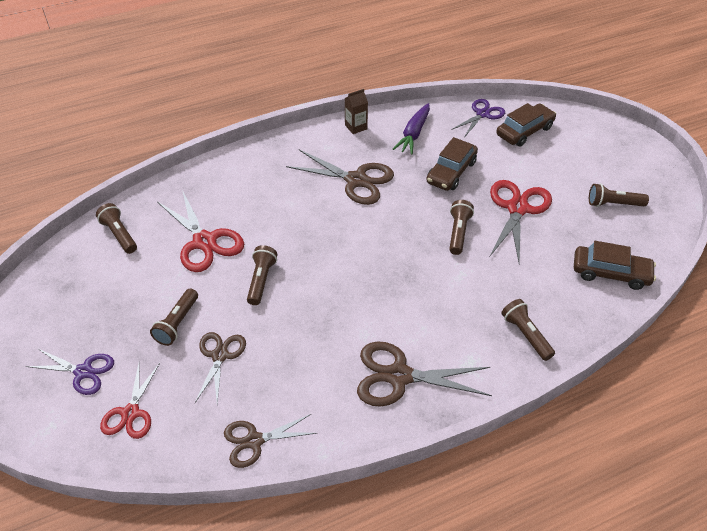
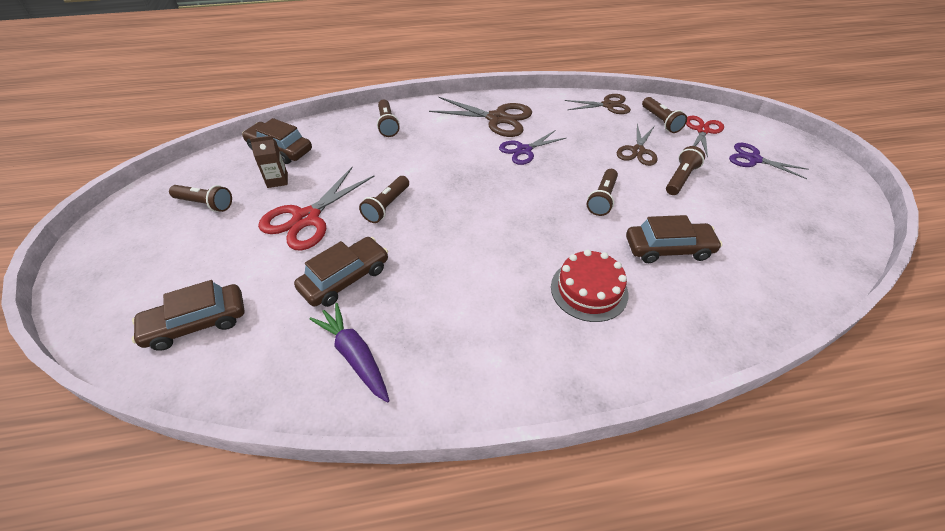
camera: 165 degrees left, 0 degrees up
(119, 235) = (777, 277): brown flashlight -> brown flashlight (660, 121)
(204, 241) = (668, 248): red scissors -> brown car
(270, 197) = (589, 290): none -> red cake
(356, 127) = (437, 394): brown carton -> brown carton (277, 180)
(356, 180) = (472, 292): brown scissors -> none
(414, 134) = (355, 356): purple carrot -> purple carrot turned 75 degrees counterclockwise
(482, 114) = (224, 373): purple scissors -> purple scissors (524, 150)

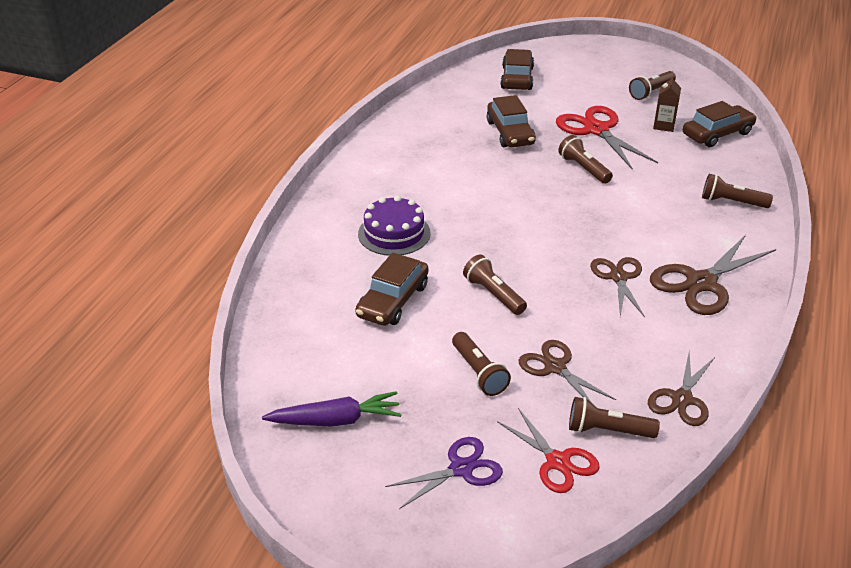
camera: 120 degrees right, 10 degrees down
(355, 356) = (436, 123): purple carrot -> purple carrot (335, 420)
(524, 150) = (618, 277): purple scissors -> brown scissors
(589, 290) = (394, 233): red cake -> purple cake

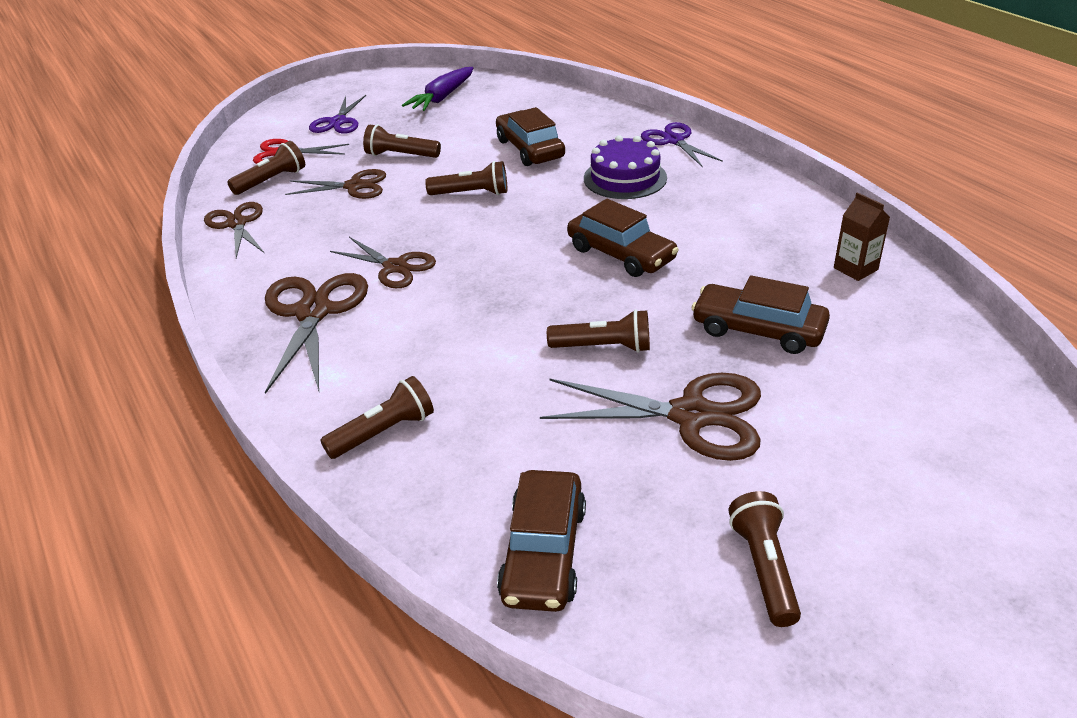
camera: 130 degrees right, 0 degrees up
(310, 234) = (674, 140): none -> purple scissors
(517, 78) = (945, 420): brown car -> brown car (621, 254)
(596, 130) = (691, 415): red scissors -> brown scissors
(664, 125) = (633, 502): brown carton -> brown carton (855, 269)

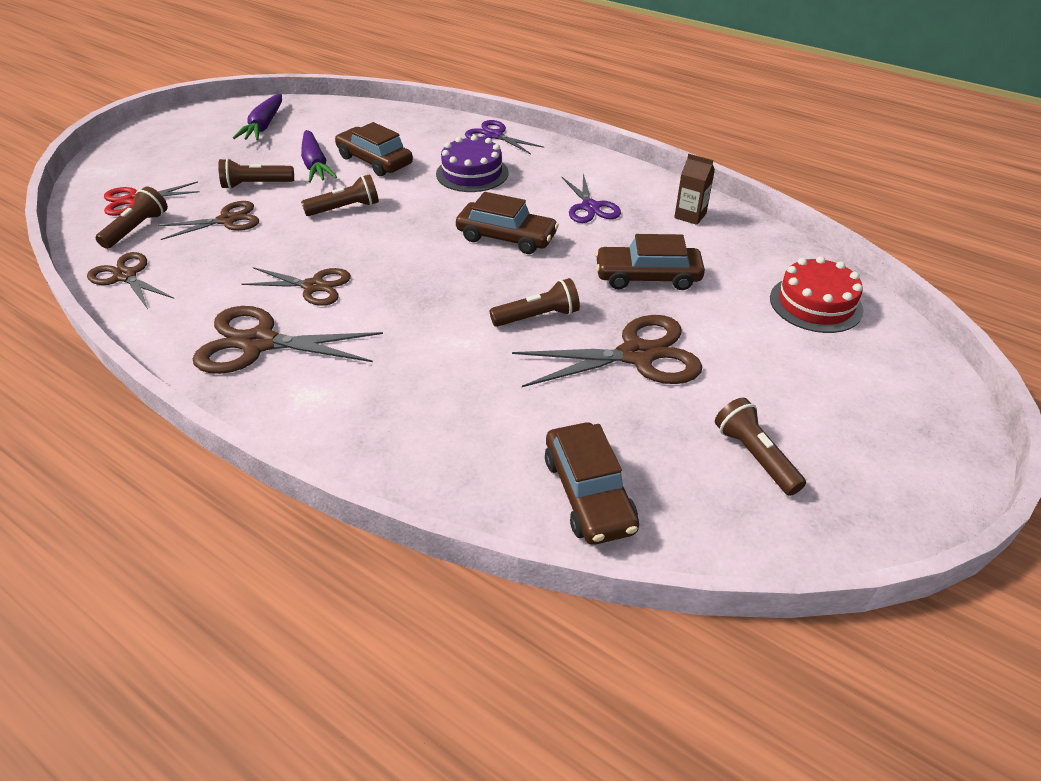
camera: 25 degrees left, 5 degrees up
(313, 312) = (259, 343): brown scissors -> brown scissors turned 60 degrees counterclockwise
(338, 122) = (172, 162): purple scissors -> purple scissors (590, 207)
(384, 432) = (393, 433): brown flashlight -> none
(468, 144) = (315, 165): none -> purple carrot
(959, 407) = (815, 304): none -> red cake

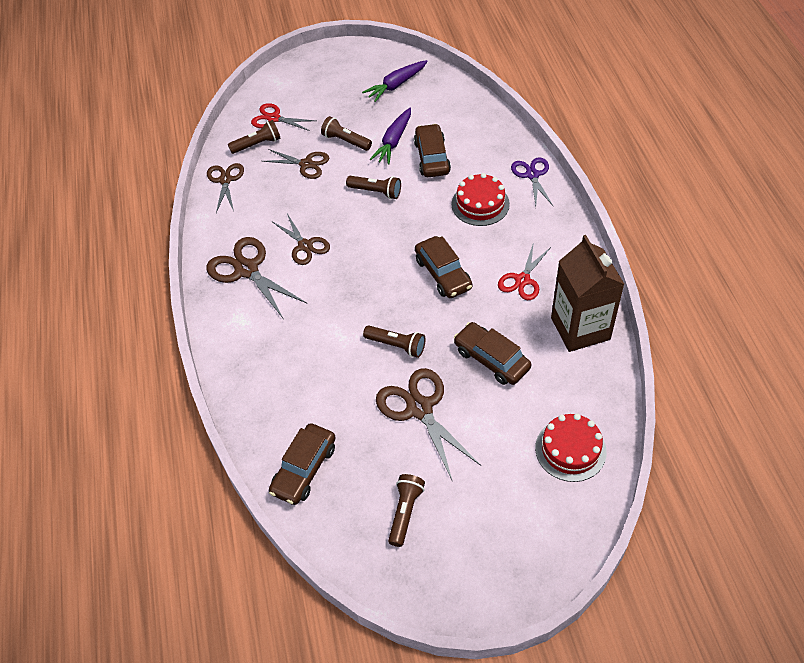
camera: 45 degrees right, 10 degrees up
(472, 173) = (480, 204): purple cake -> red cake
(590, 207) = (522, 280): purple scissors -> red scissors
(636, 355) = (419, 409): brown scissors -> brown scissors turned 150 degrees counterclockwise
(690, 216) = (580, 328): brown carton -> brown carton, size x2.22

